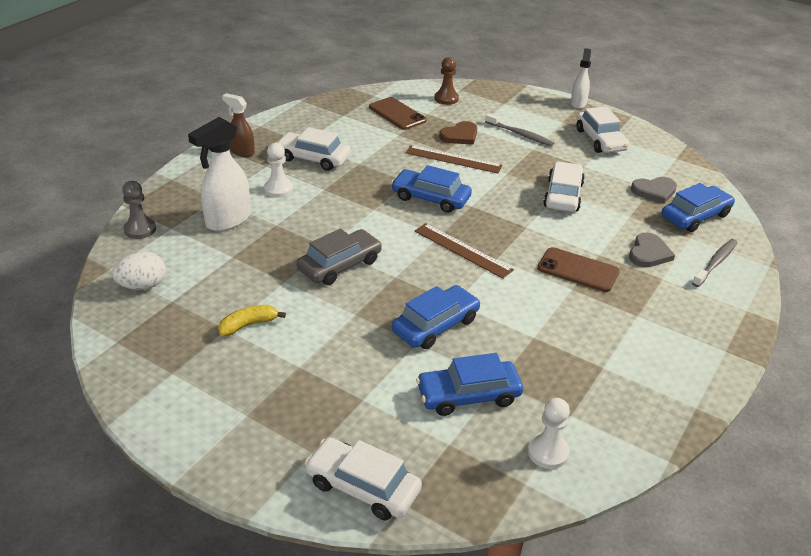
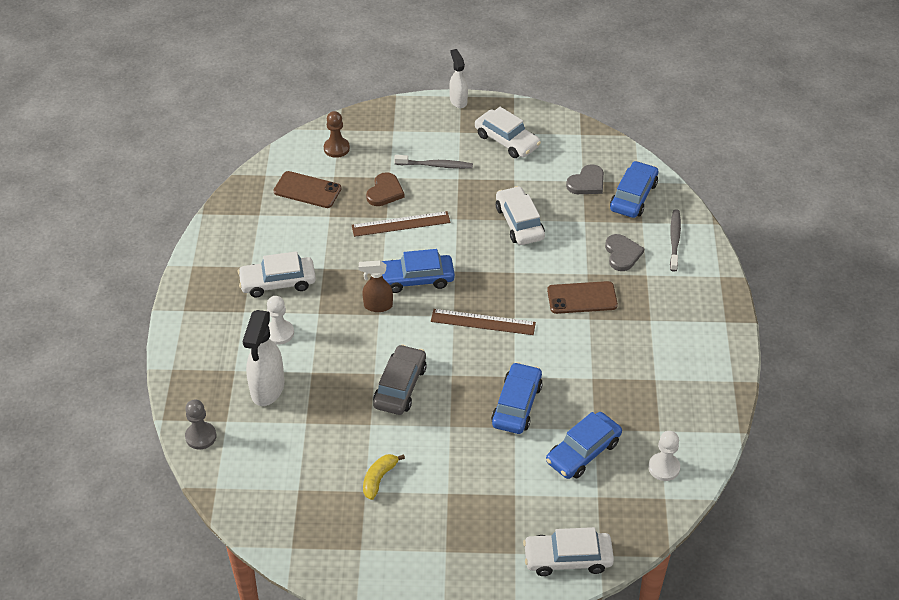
camera: 30 degrees left, 10 degrees up
(142, 286) = (261, 489): white egg -> none
(242, 152) = (206, 306): brown spray bottle -> brown spray bottle (377, 306)

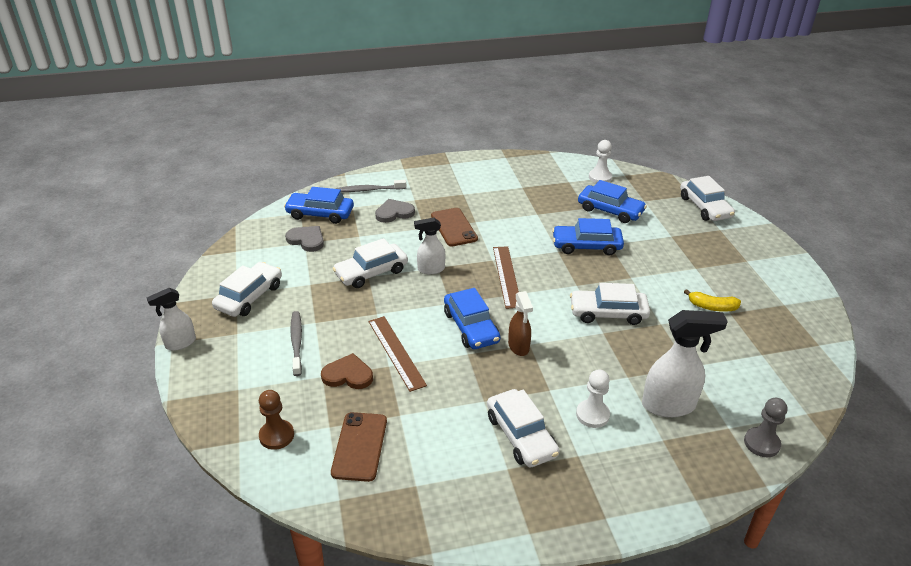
camera: 105 degrees left, 10 degrees down
(400, 386) = (608, 313): grey car -> white car
(511, 266) = (430, 269): none -> white spray bottle

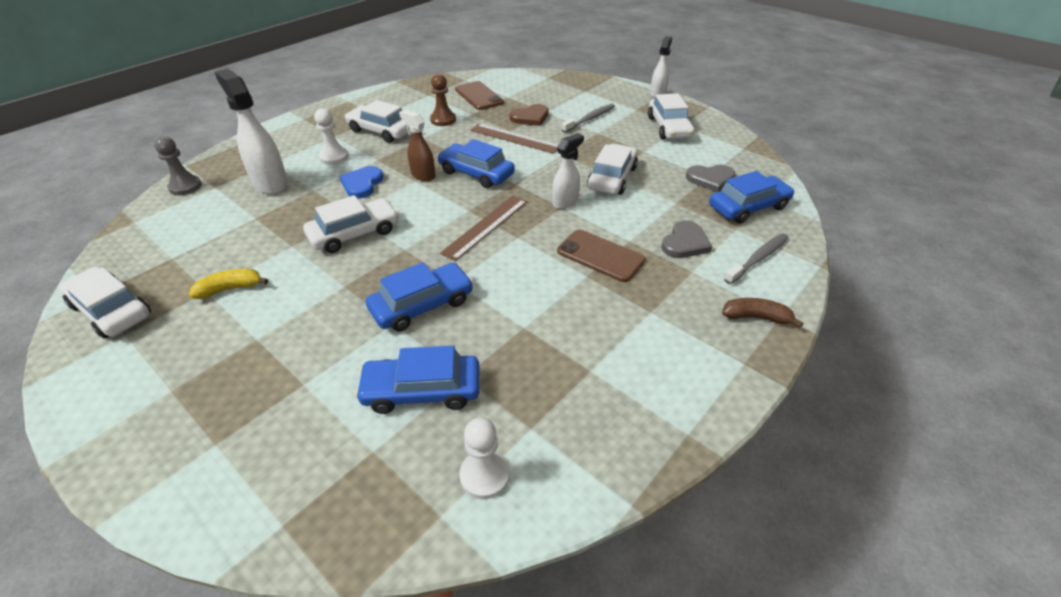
camera: 145 degrees right, 5 degrees up
(276, 436) = (531, 85): brown pawn -> brown pawn (443, 120)
(296, 342) = (590, 119): grey toothbrush -> grey toothbrush turned 90 degrees counterclockwise
(416, 172) = (756, 317): none -> brown banana
(506, 276) = (486, 226): brown ruler -> brown ruler turned 75 degrees clockwise
(579, 362) = (362, 184): none -> blue heart
(669, 405) = (270, 183): white spray bottle -> white spray bottle turned 90 degrees clockwise
(704, 207) = (247, 497): white car -> white car (112, 310)

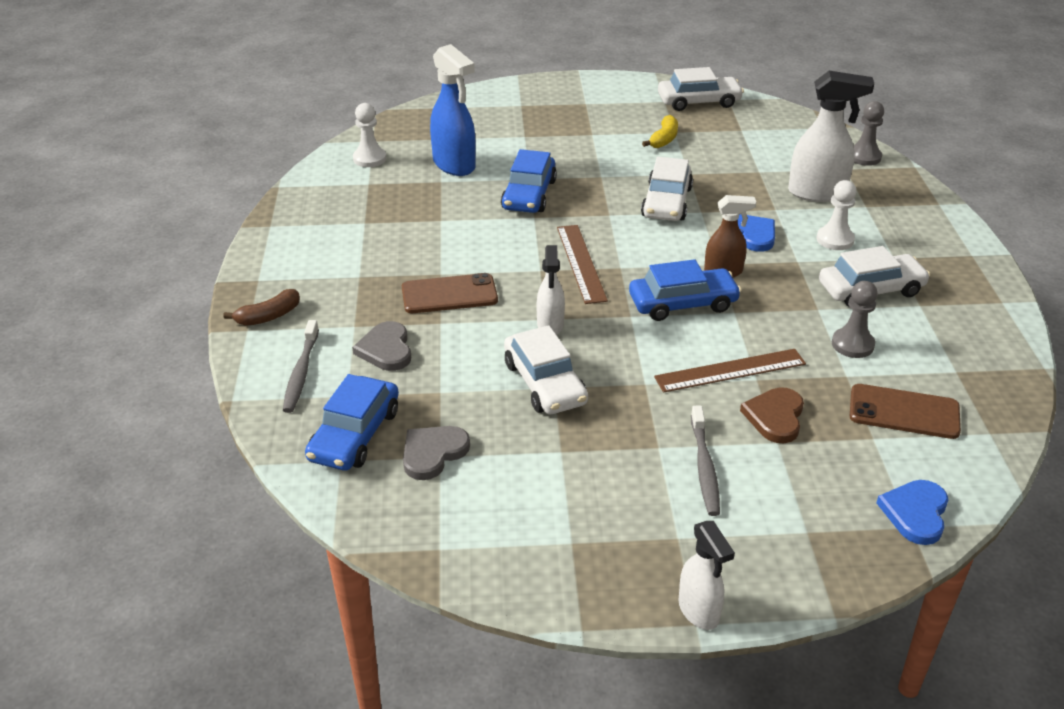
camera: 135 degrees right, 5 degrees down
(422, 390) = (454, 165): blue car -> blue spray bottle
(443, 120) = (852, 344): brown pawn -> grey pawn
(539, 78) = (915, 513): none -> blue heart
(669, 127) = (583, 524): white car -> none

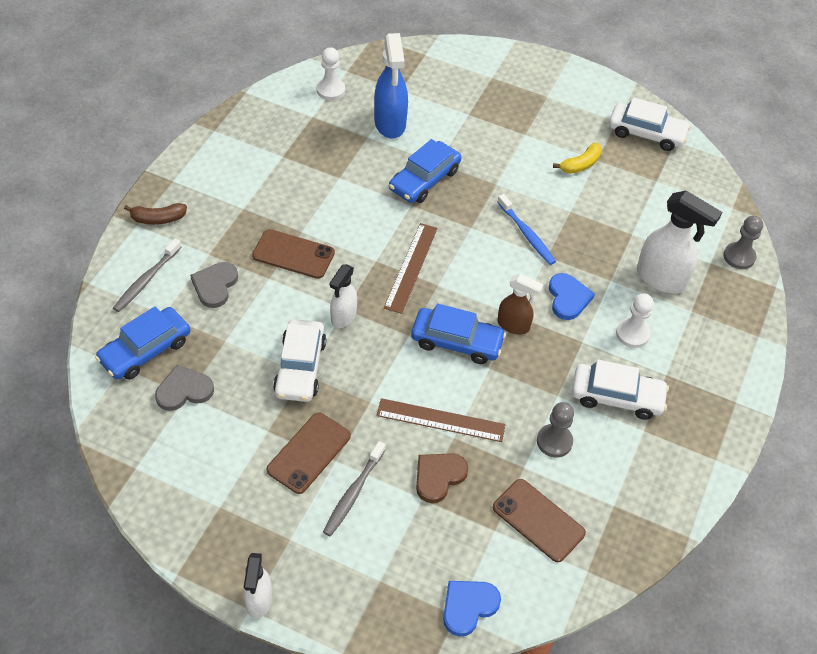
camera: 25 degrees right, 15 degrees up
(624, 452) = (309, 453): none -> brown phone
(666, 202) = (526, 234): white car -> blue toothbrush

